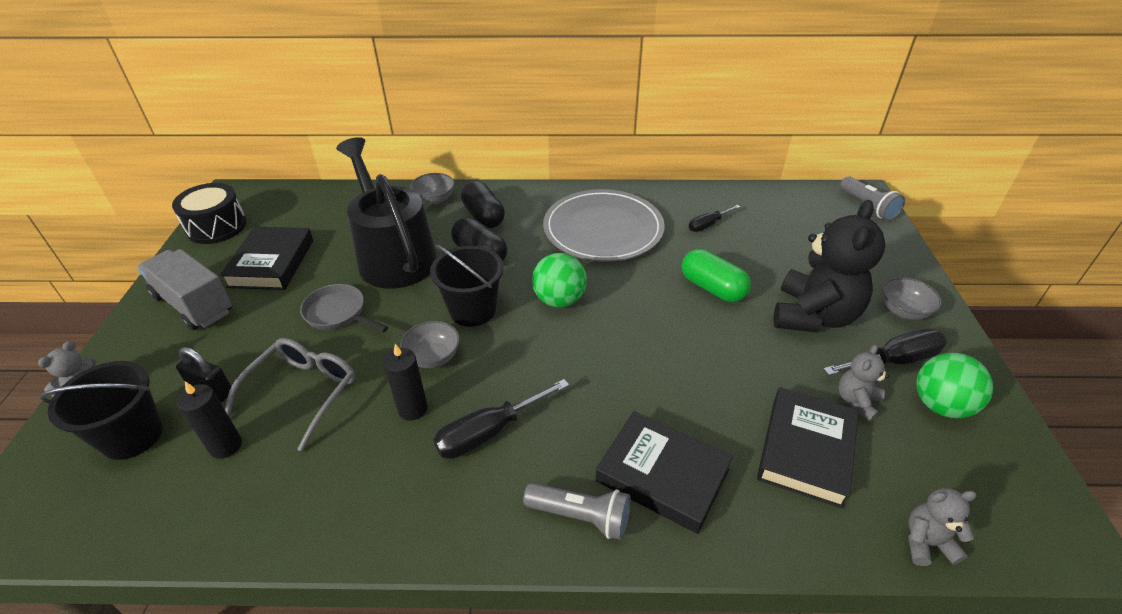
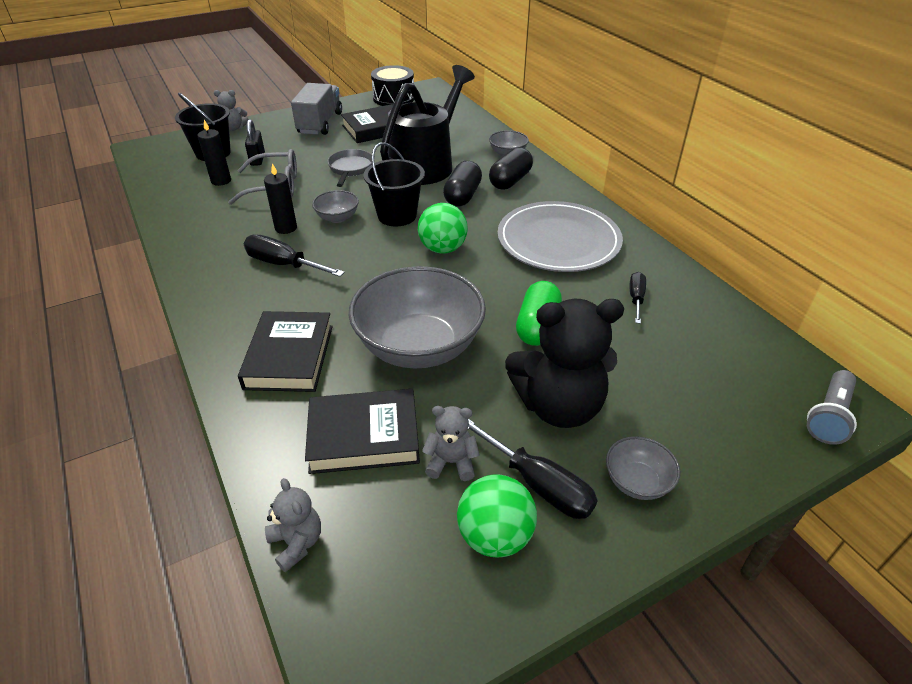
camera: 60 degrees right, 0 degrees up
(581, 517) = (232, 328): grey flashlight -> none
(700, 369) = (419, 347): none -> grey bowl
(708, 225) = (636, 298): black screwdriver -> black screwdriver turned 75 degrees clockwise

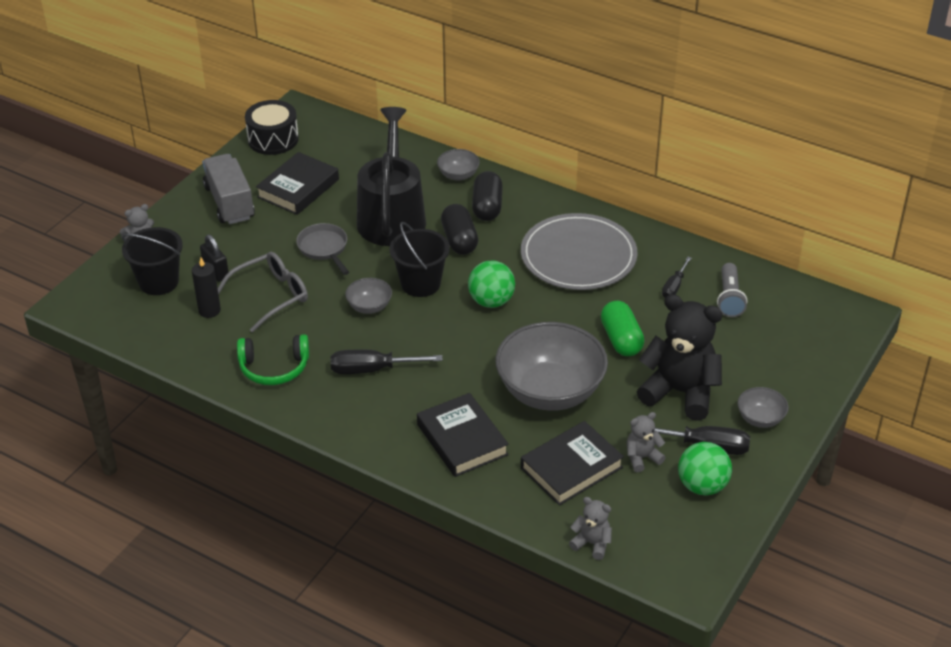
camera: 30 degrees left, 0 degrees up
(213, 234) = (274, 368): none -> green headphones
(286, 228) = (334, 335): black candle -> none
(559, 406) = (680, 392): black teddy bear -> black teddy bear turned 120 degrees counterclockwise
(636, 298) = (674, 287): black screwdriver -> black screwdriver turned 135 degrees counterclockwise
(828, 416) = (846, 326): grey flashlight -> grey flashlight (729, 298)

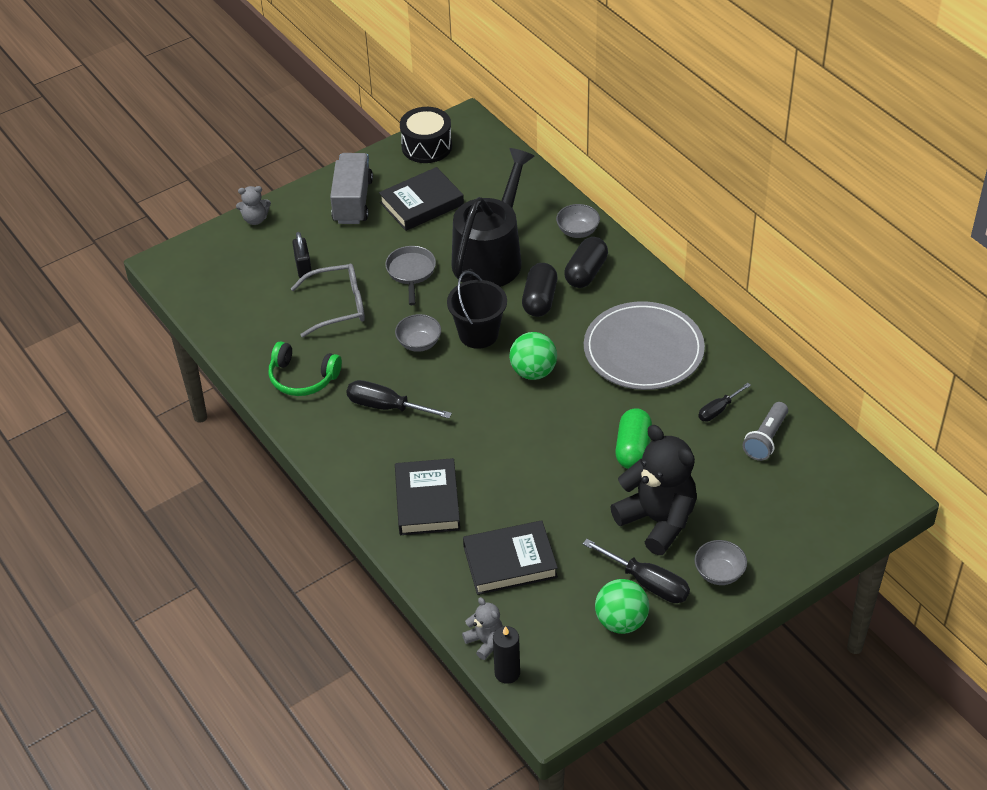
camera: 25 degrees right, 5 degrees up
(159, 282) = (249, 263): black bucket -> none
(209, 310) = (277, 304): black candle -> black candle (507, 673)
(550, 391) = (535, 480): grey bowl -> none
(642, 458) = (581, 574): grey teddy bear -> none

